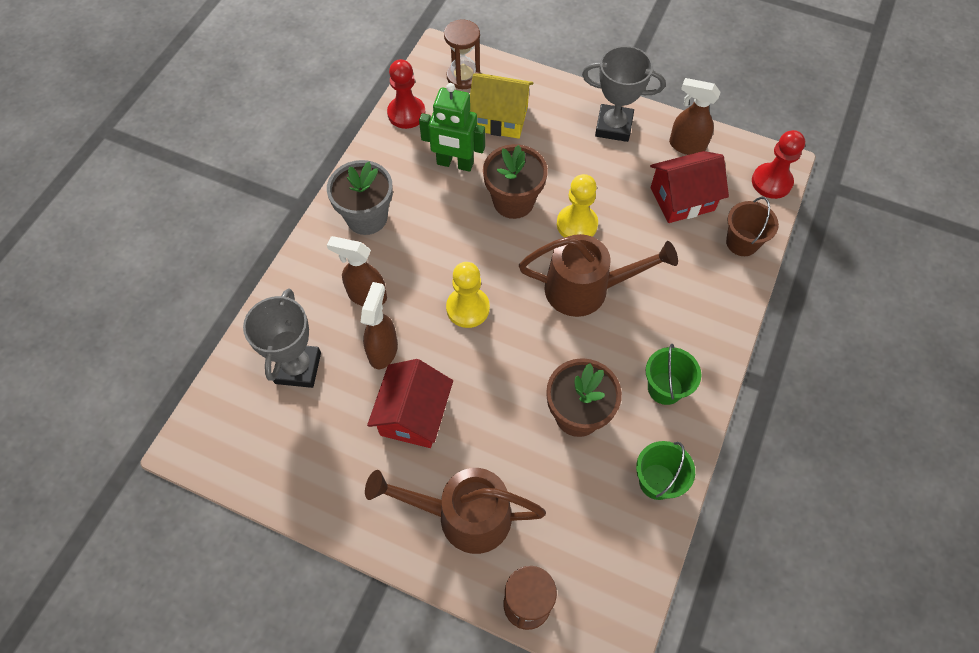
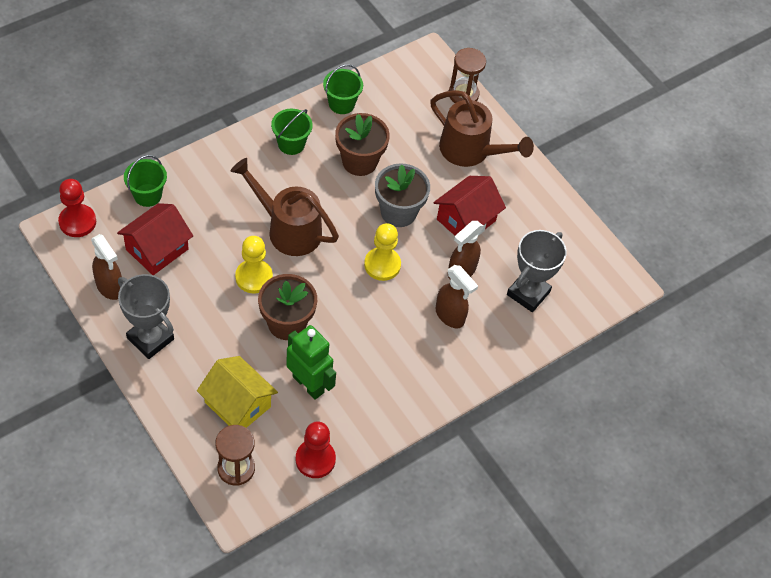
camera: 155 degrees left, 5 degrees down
(367, 217) = (412, 379): grey flower pot -> grey flower pot (398, 212)
(682, 199) = (157, 249): red house -> red house turned 60 degrees counterclockwise
(742, 242) = (147, 195): brown bucket -> green bucket

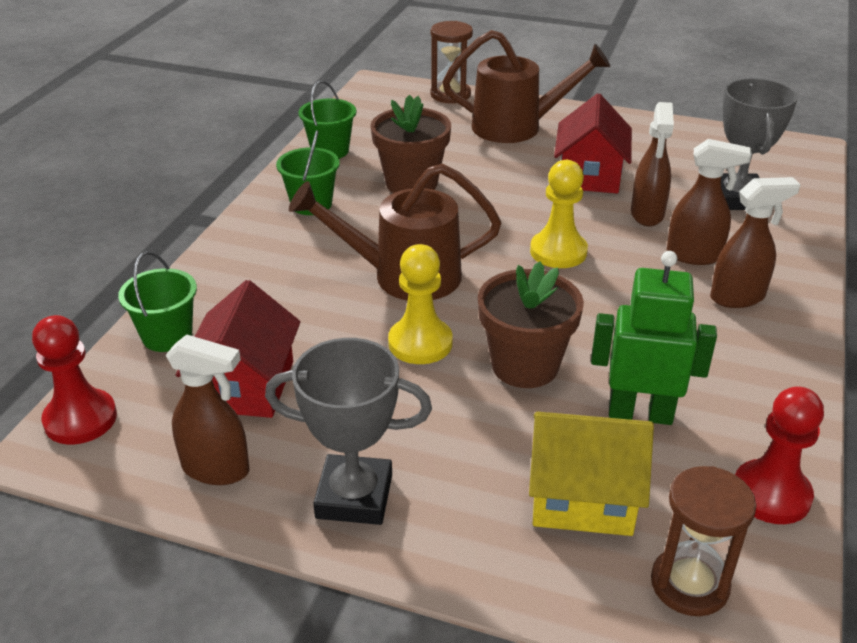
camera: 30 degrees left, 20 degrees down
(398, 212) = (511, 202): grey flower pot -> none
(437, 356) = (738, 297): none -> brown spray bottle

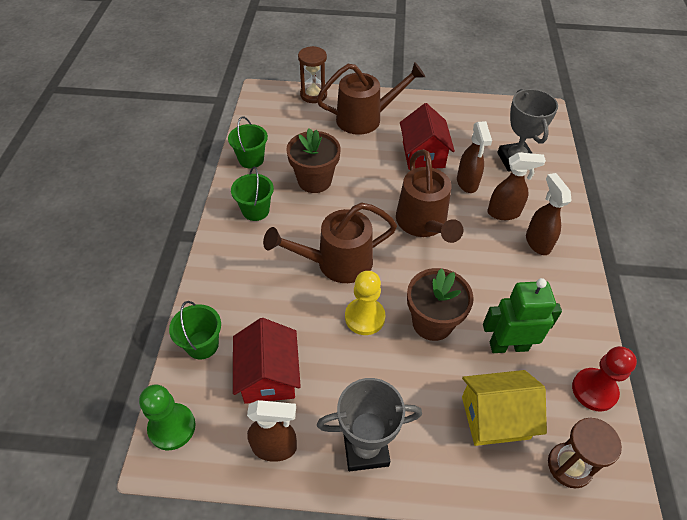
camera: 15 degrees left, 15 degrees up
(80, 419) = (172, 427): red pawn -> green pawn
(558, 252) = (424, 224): yellow pawn -> brown watering can
(738, 297) = (537, 242): brown spray bottle -> brown spray bottle turned 75 degrees counterclockwise

